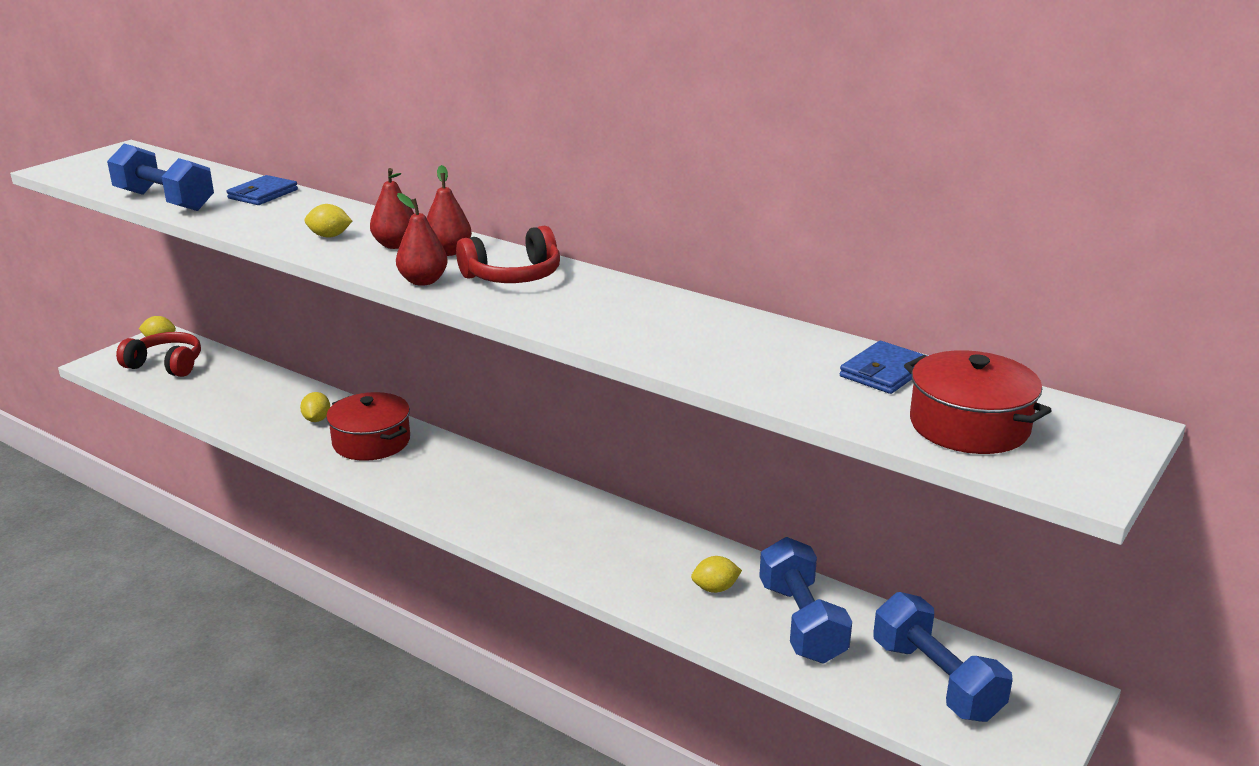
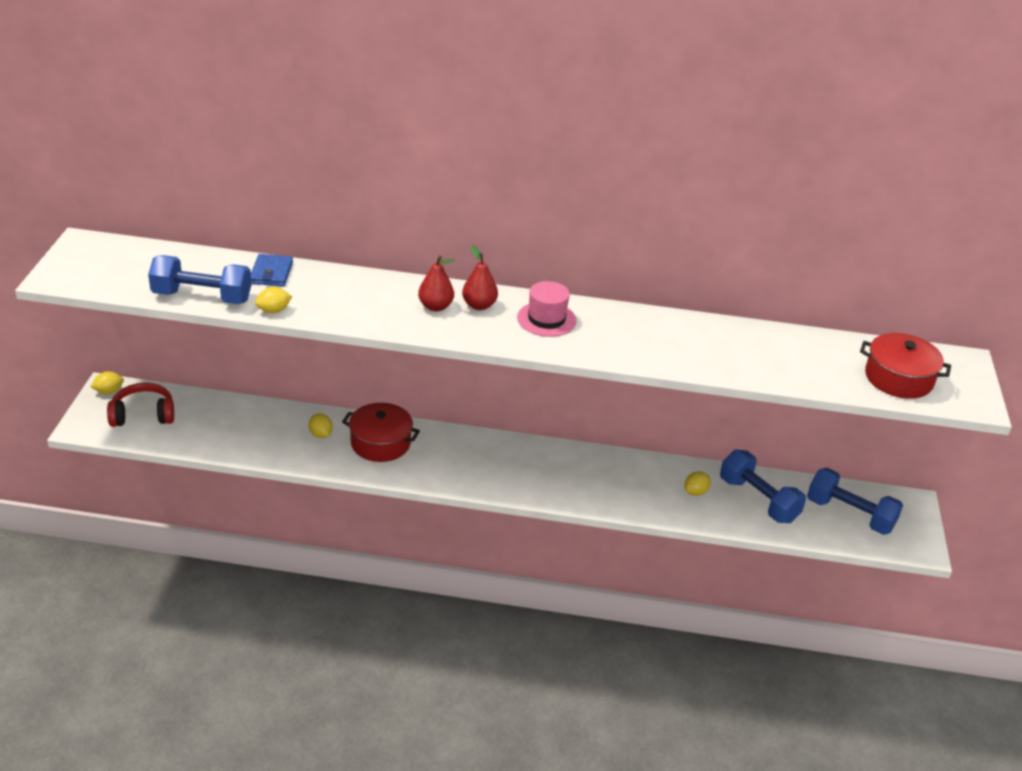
camera: 30 degrees left, 10 degrees up
(329, 236) = (378, 308): yellow lemon -> yellow lemon (273, 310)
(423, 281) = (494, 338): red pear -> none
(513, 276) = (546, 319): red headphones -> pink hat
(884, 372) = (827, 349): blue wallet -> none

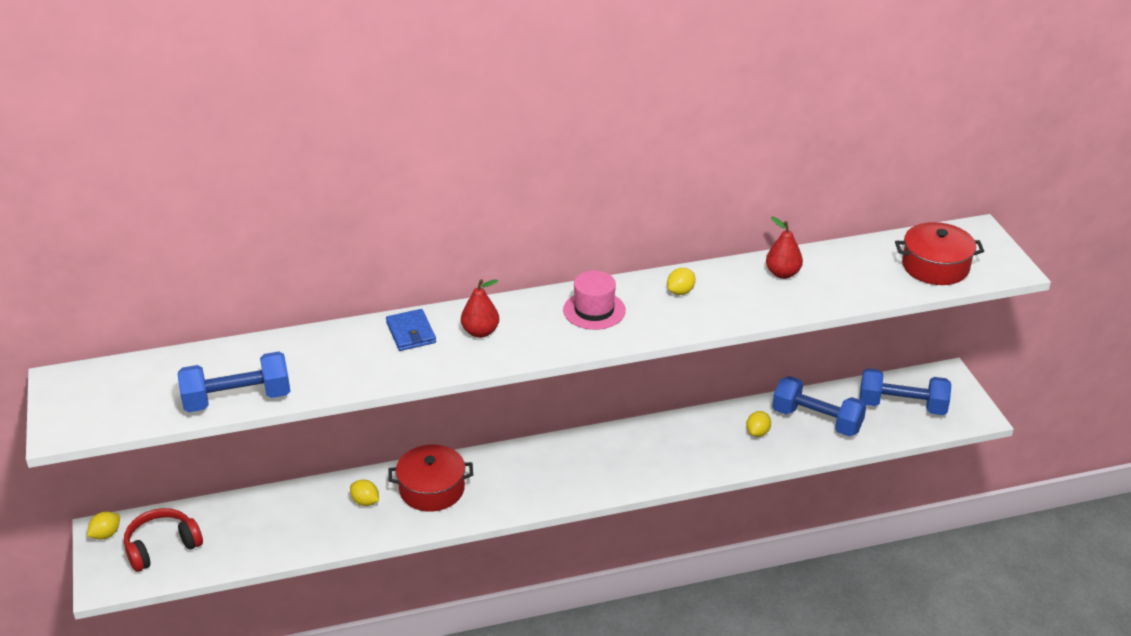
camera: 20 degrees left, 0 degrees up
(271, 273) = (290, 349): blue wallet -> blue wallet (411, 332)
(273, 310) = (323, 389): yellow lemon -> yellow lemon (680, 291)
(479, 305) = (521, 317): red pear -> red pear (782, 273)

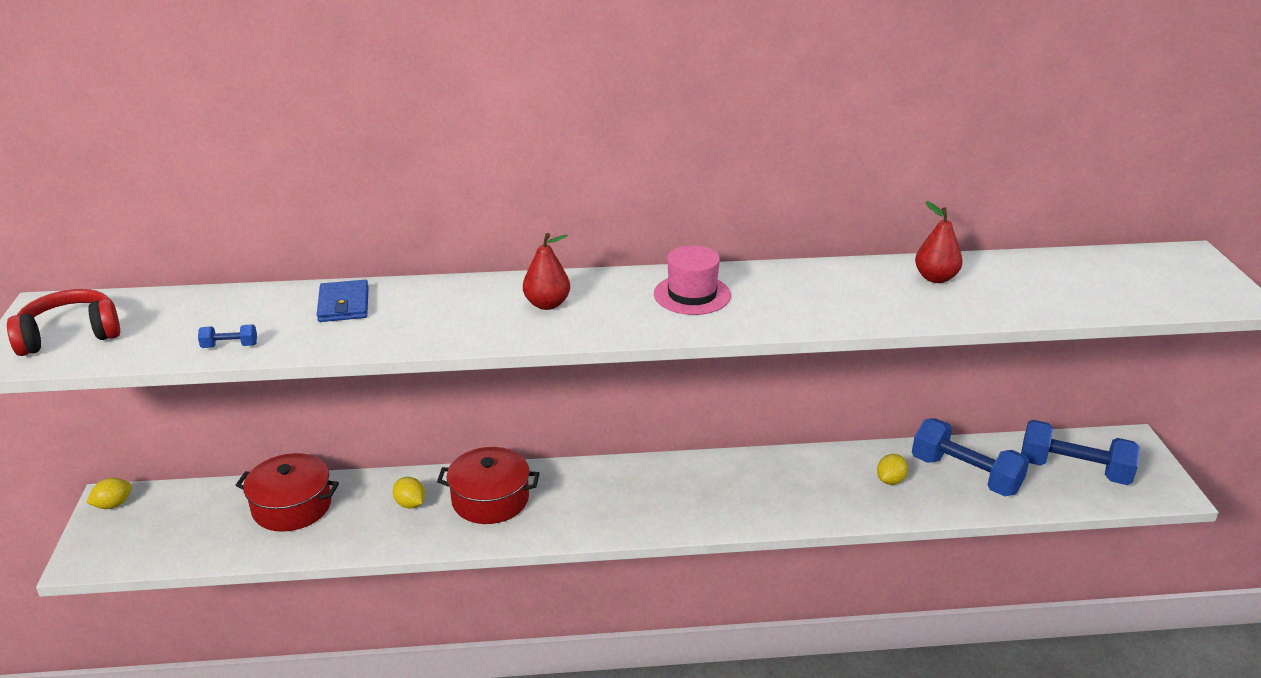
camera: 10 degrees right, 5 degrees down
(162, 547) = (166, 526): red headphones -> red headphones (70, 335)
(237, 399) = (230, 346): blue dumbbell -> blue dumbbell, size x0.41
(411, 332) = (464, 297): blue wallet -> blue wallet (344, 304)
(680, 291) = (803, 285): yellow lemon -> none
(935, 266) = (1135, 287): red pot -> red pot (292, 506)

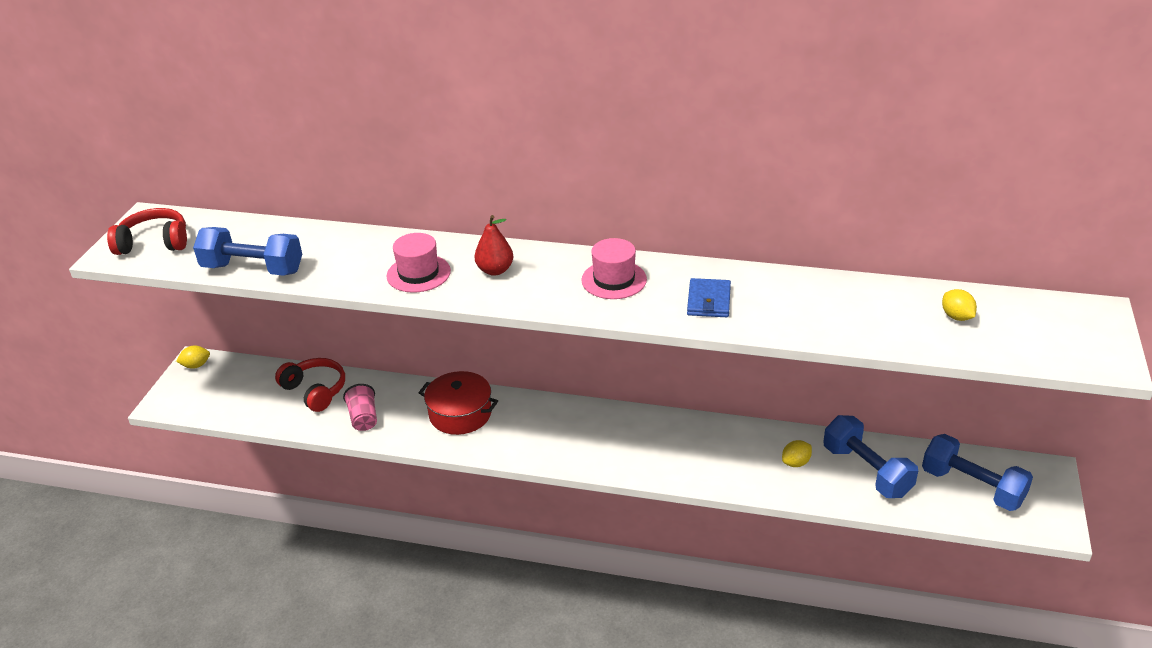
camera: 20 degrees right, 5 degrees up
(230, 346) = (253, 269): blue dumbbell -> blue dumbbell, size x2.47
(292, 506) = (315, 391): red pot -> red headphones
(344, 304) = (346, 247): blue wallet -> blue wallet (709, 301)
(370, 526) = (363, 418): none -> pink cup
(410, 504) = (400, 406): yellow lemon -> yellow lemon (956, 317)
(454, 320) = (418, 273): none -> pink hat
(935, 278) = (833, 296): red pear -> none

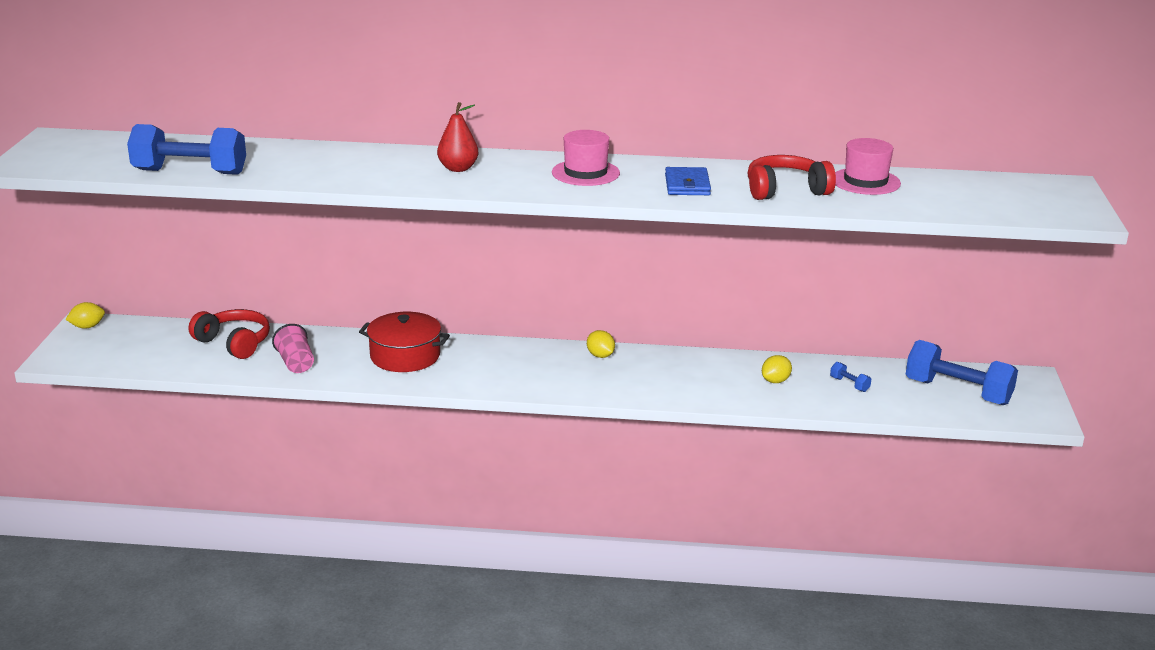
camera: 10 degrees left, 10 degrees down
(154, 243) = (69, 155): red headphones -> red headphones (785, 190)
(418, 273) = (376, 172): pink hat -> pink hat (865, 181)
(866, 471) = (849, 384): blue dumbbell -> blue dumbbell, size x0.41
(956, 317) = (934, 190): yellow lemon -> yellow lemon (600, 355)

